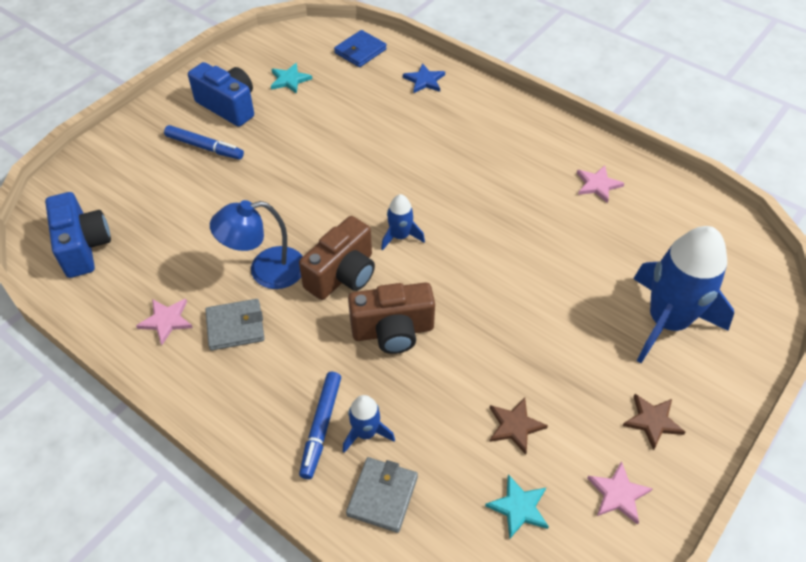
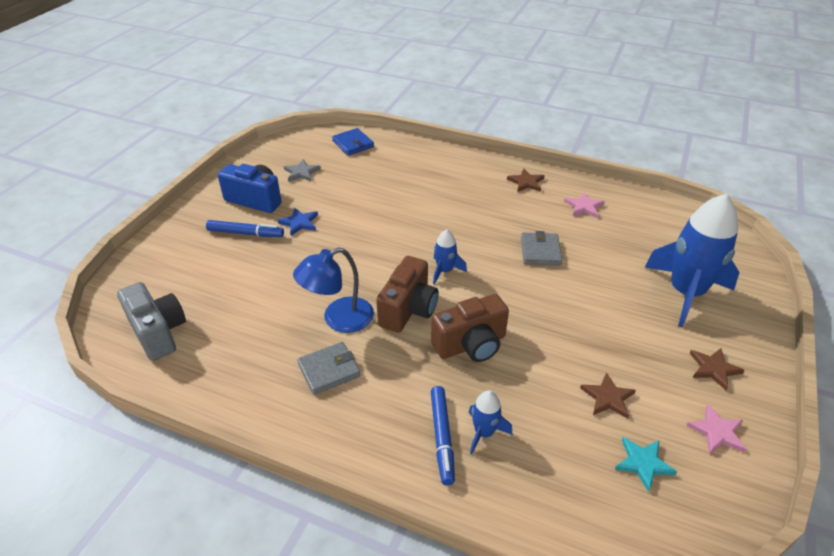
camera: 15 degrees left, 10 degrees down
(84, 247) = (158, 332): blue camera -> grey camera
(166, 321) = (261, 378): pink star -> none
(289, 80) = (301, 172): turquoise star -> grey star
(360, 51) = (353, 144): blue wallet -> blue wallet turned 60 degrees counterclockwise
(382, 496) = (522, 483): grey wallet -> grey wallet (540, 251)
(424, 80) = (414, 156): blue star -> blue star (299, 223)
(542, 139) = (526, 182): none -> brown star

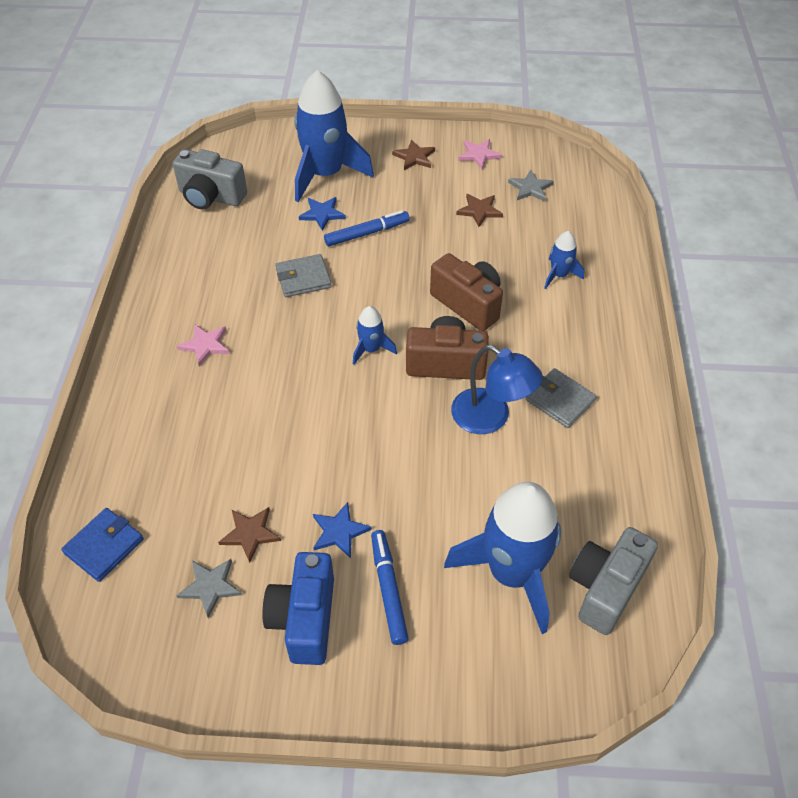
camera: 110 degrees left, 10 degrees up
(209, 289) = (512, 573): none -> blue rocket
(442, 437) = (580, 299): blue marker -> blue marker (367, 233)
(526, 182) = (165, 312): brown star -> brown star (250, 534)
(584, 207) = (204, 255): pink star -> pink star (205, 345)
(624, 278) = (322, 214): none -> blue star
(643, 463) = (530, 188): turquoise star -> grey star
(659, 219) = (211, 197): none -> grey camera

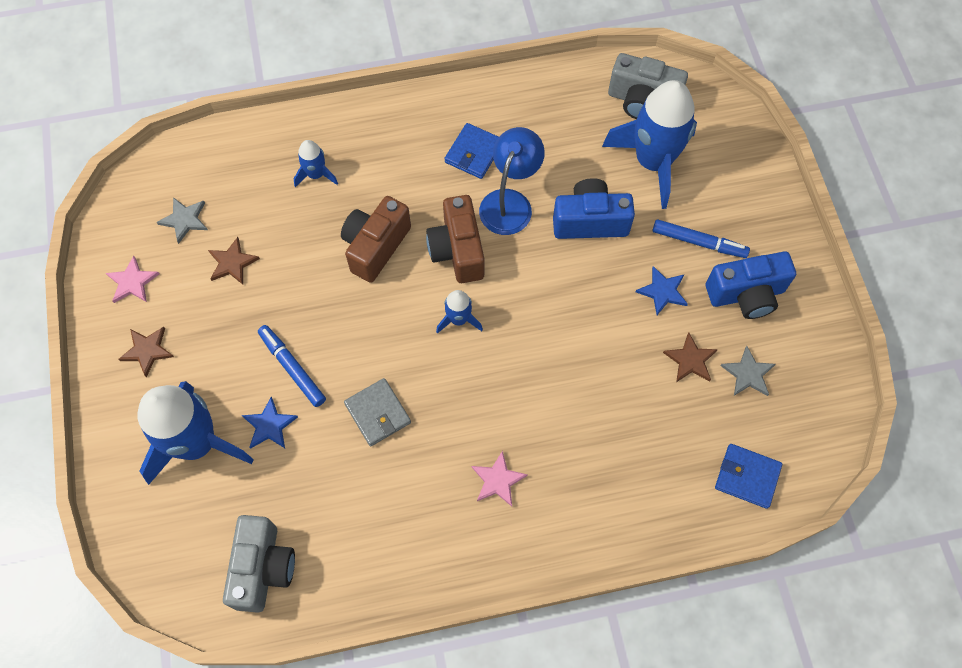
camera: 105 degrees left, 15 degrees up
(388, 589) = (699, 242): blue marker -> blue marker turned 135 degrees counterclockwise
(447, 485) = (590, 221): none -> blue camera
(560, 400) = (474, 153): grey wallet -> blue wallet

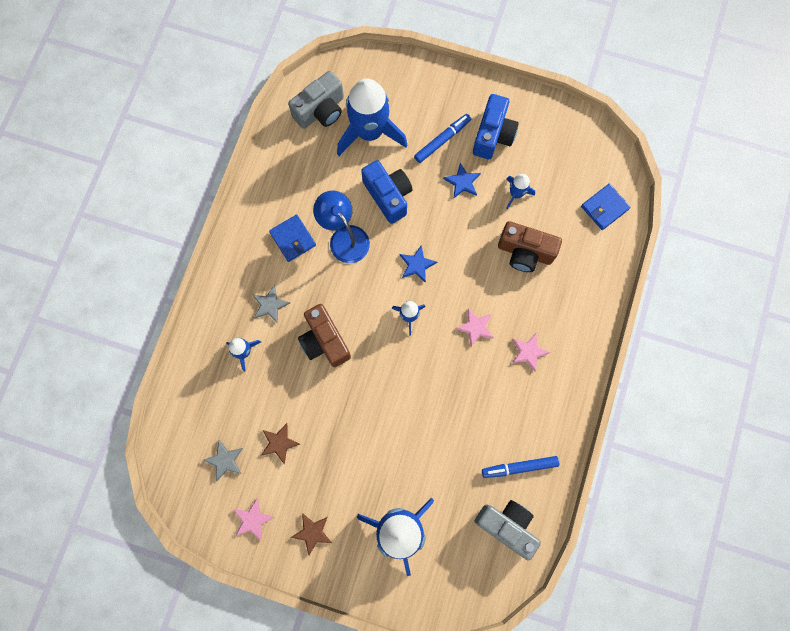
camera: 60 degrees left, 10 degrees up
(269, 425) = (413, 475): blue star -> blue star (417, 265)
(292, 368) = (381, 440): blue marker -> blue marker (519, 467)
(378, 413) = (444, 402): grey wallet -> none
(457, 250) = (359, 290): brown camera -> brown camera (525, 252)
(491, 401) = (475, 327): none -> pink star
(590, 221) = (388, 196): blue camera -> blue camera turned 120 degrees clockwise
(690, 360) = (516, 194): brown star -> blue rocket
(748, 374) = (543, 167): grey star -> grey star (270, 305)

